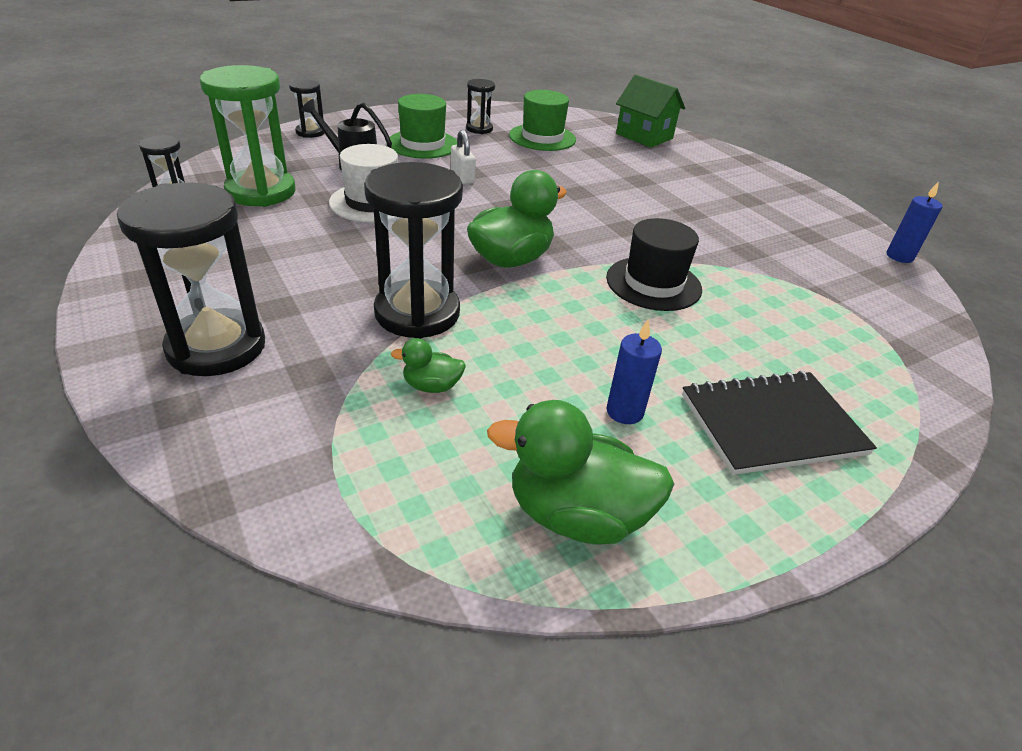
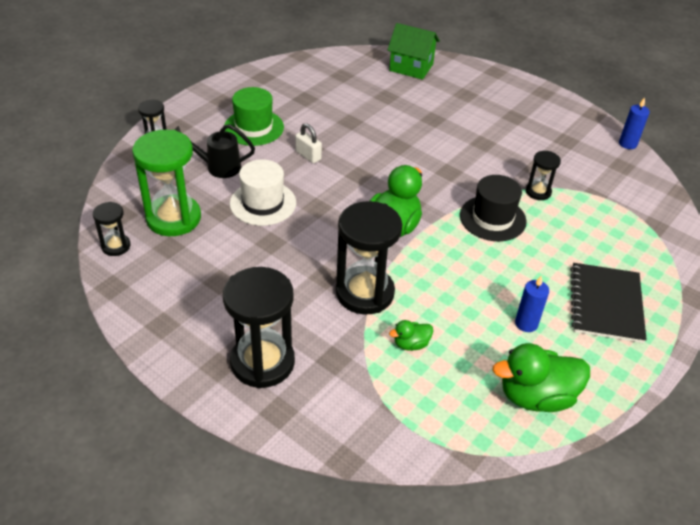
camera: 20 degrees left, 5 degrees up
(479, 129) = (284, 96): black hourglass -> black hourglass (538, 192)
(542, 137) = (338, 92): green hat -> none
(771, 424) = (605, 304): black notebook -> black notebook turned 45 degrees counterclockwise

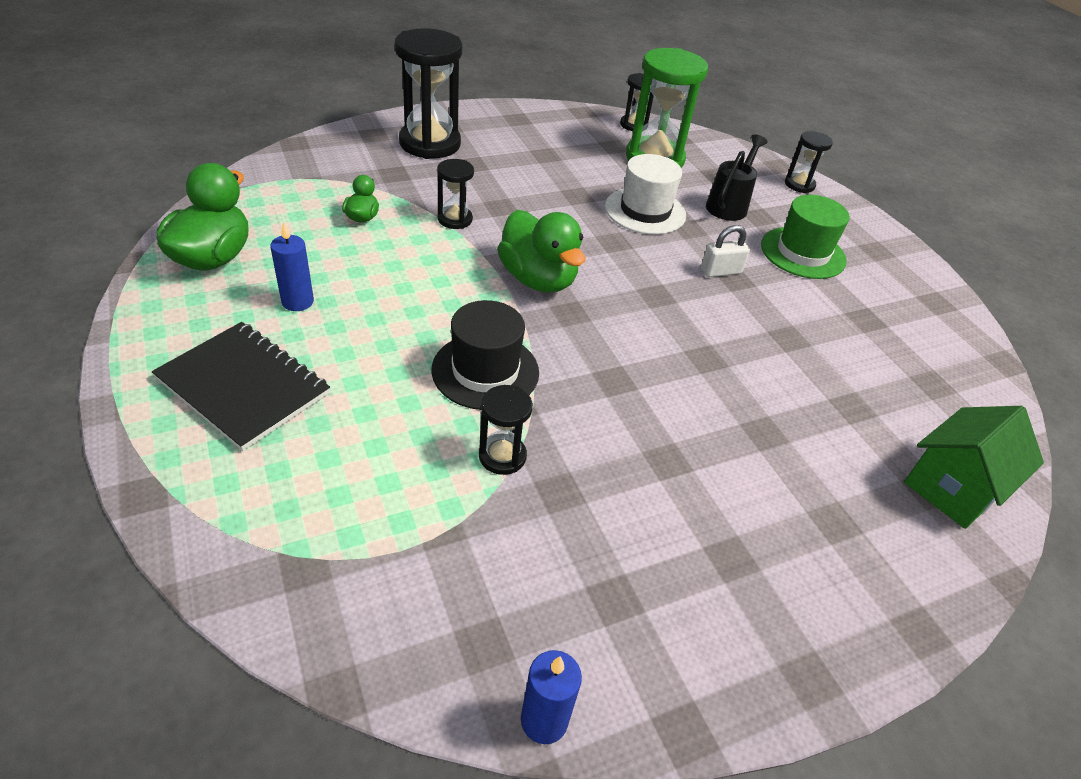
camera: 115 degrees right, 0 degrees up
(364, 293) = (455, 219): black hourglass -> black hourglass, size x0.50

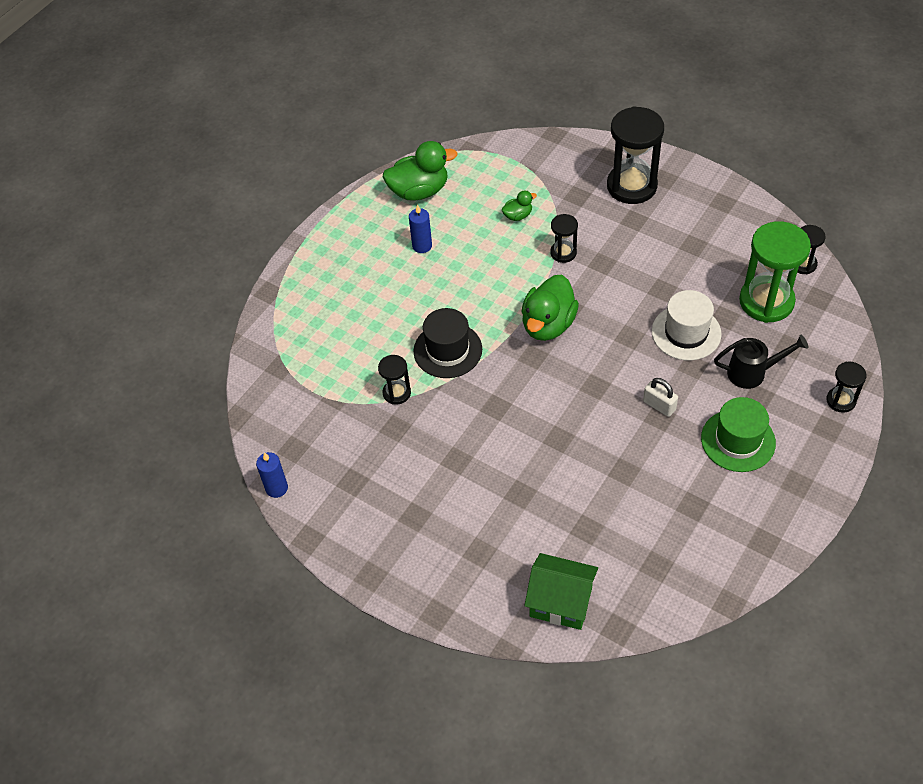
camera: 65 degrees right, 10 degrees up
(243, 386) = (350, 273): black notebook -> none

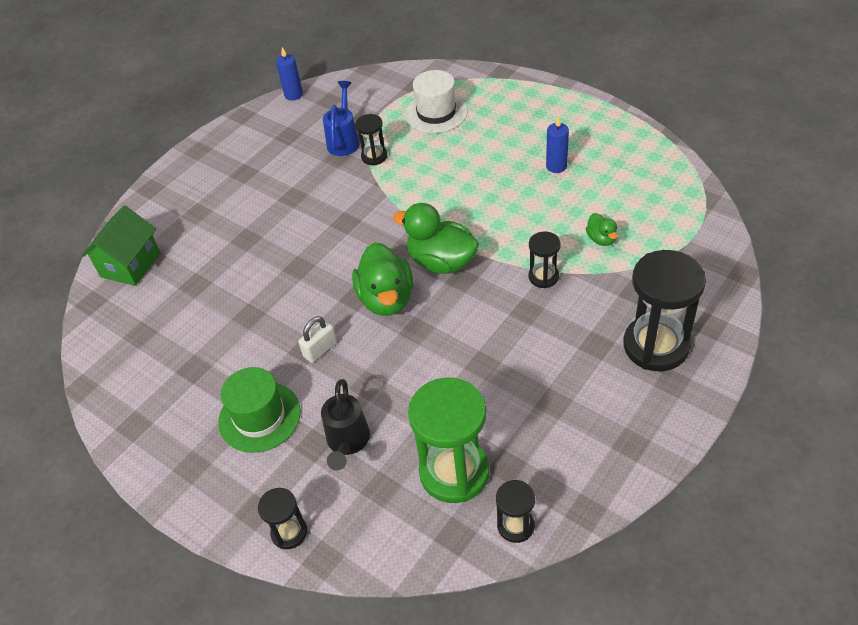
camera: 95 degrees right, 5 degrees down
(367, 424) = (344, 140): none -> blue watering can
(419, 191) = (636, 161): green duck -> green duck (386, 299)
(447, 350) = (418, 188): black hat -> none
(686, 332) = (415, 382): white hat -> white hat (436, 113)

